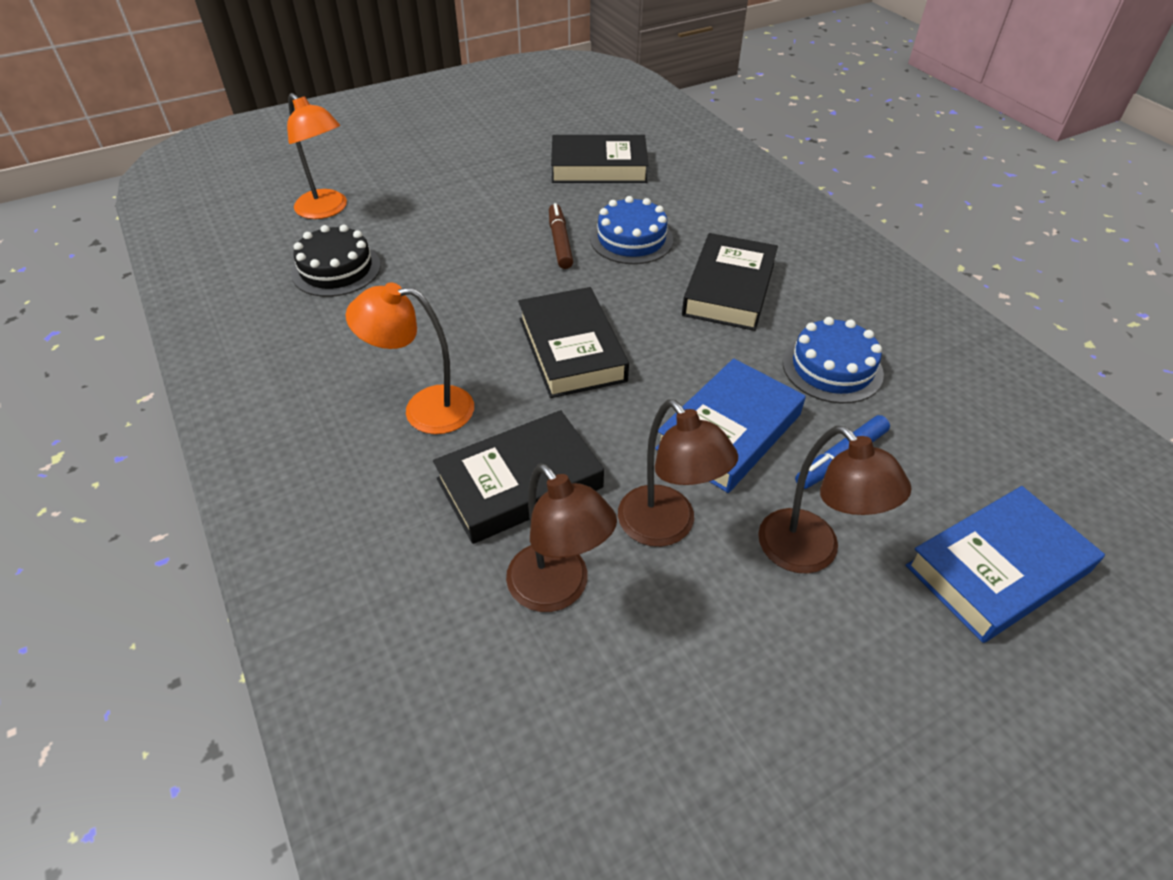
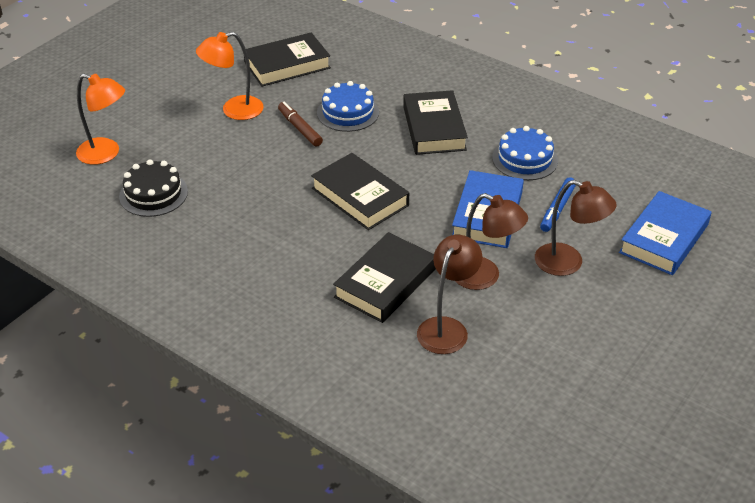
camera: 25 degrees left, 5 degrees down
(424, 409) = (293, 262): orange lamp -> orange lamp (234, 110)
(558, 590) = (447, 328): brown lamp -> brown lamp turned 90 degrees counterclockwise

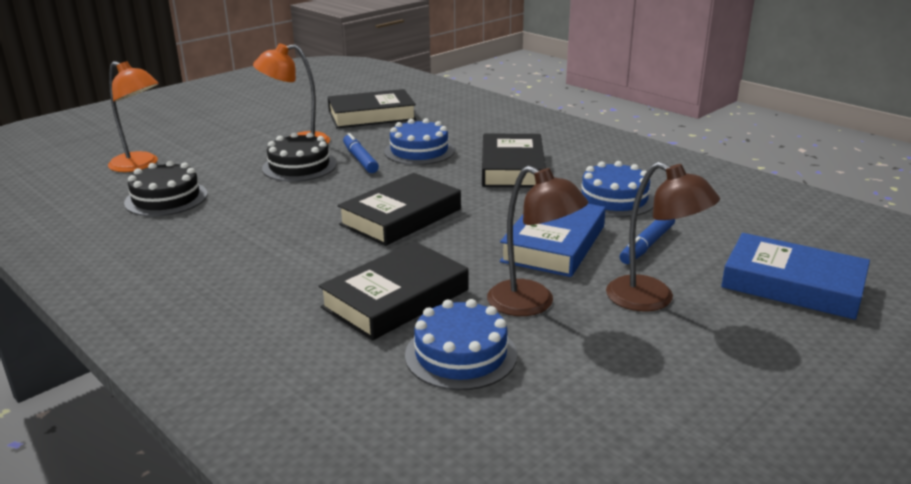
camera: 10 degrees right, 15 degrees down
(250, 142) = (299, 166): none -> black cake
(300, 128) = (360, 159): brown marker -> blue marker
(360, 197) = (401, 217): black book -> black book turned 75 degrees clockwise
(447, 328) = (461, 354): brown lamp -> blue cake
(664, 238) = (792, 284): blue book -> blue book turned 75 degrees clockwise

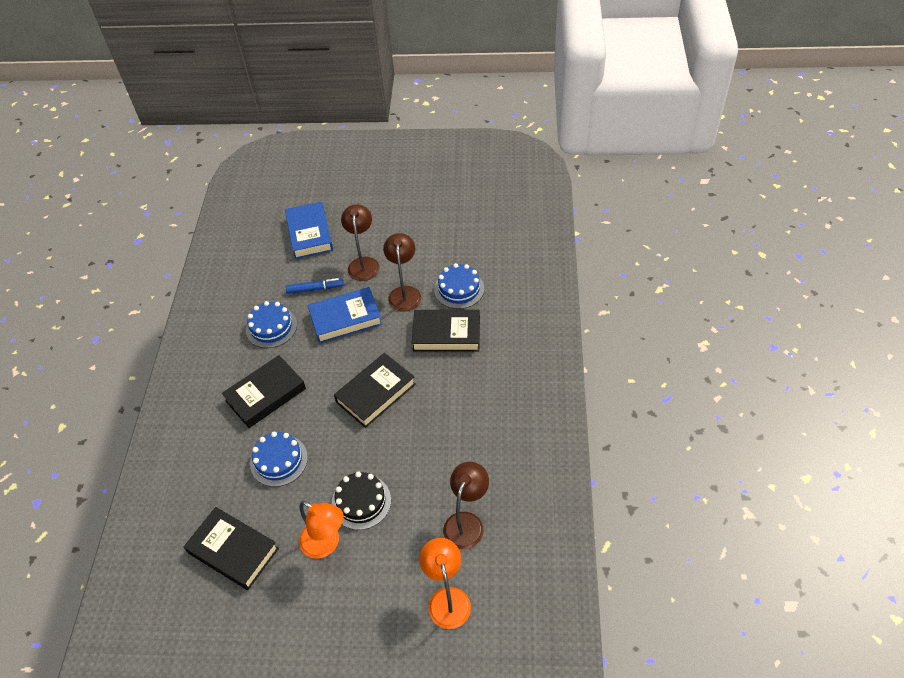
camera: 130 degrees left, 25 degrees up
(166, 198) = (466, 522): black cake -> brown lamp
(360, 159) = (321, 479): blue marker -> none
(401, 217) = (375, 393): black book -> black book turned 45 degrees counterclockwise

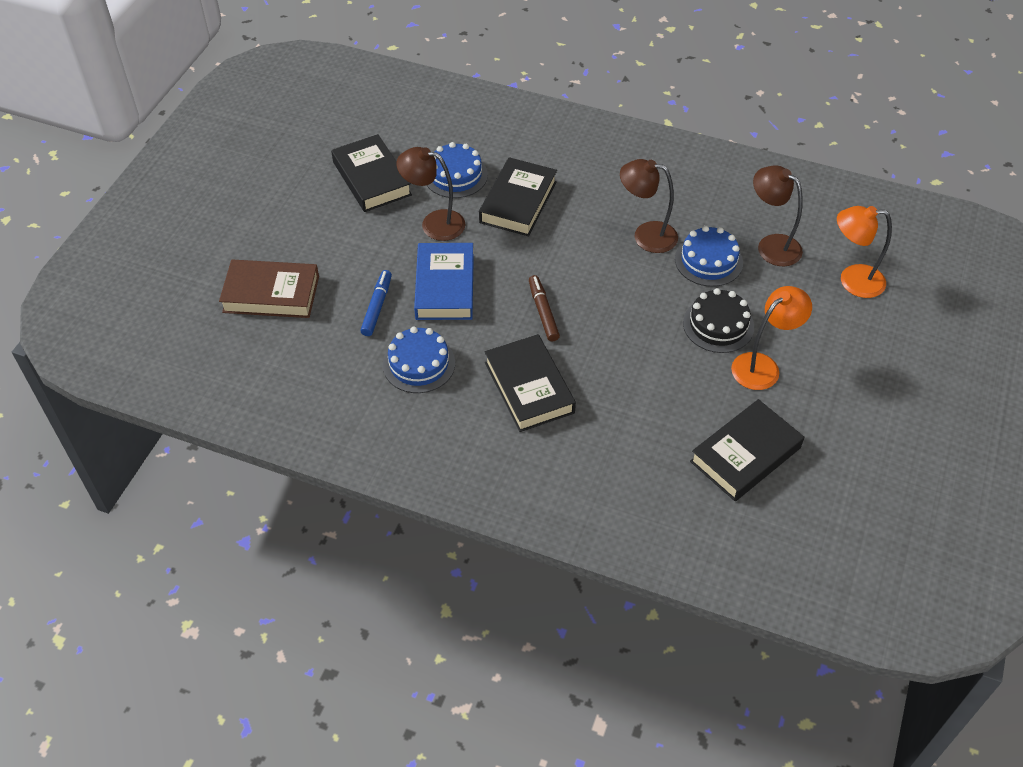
camera: 75 degrees left, 0 degrees up
(279, 460) = (635, 390): blue cake -> blue cake (708, 261)
(310, 234) = (271, 294): blue book -> brown book
(339, 382) = (543, 312): none -> brown marker
(363, 263) = (361, 250): brown lamp -> brown lamp (646, 235)
(375, 393) = (574, 282): black book -> black book (372, 178)

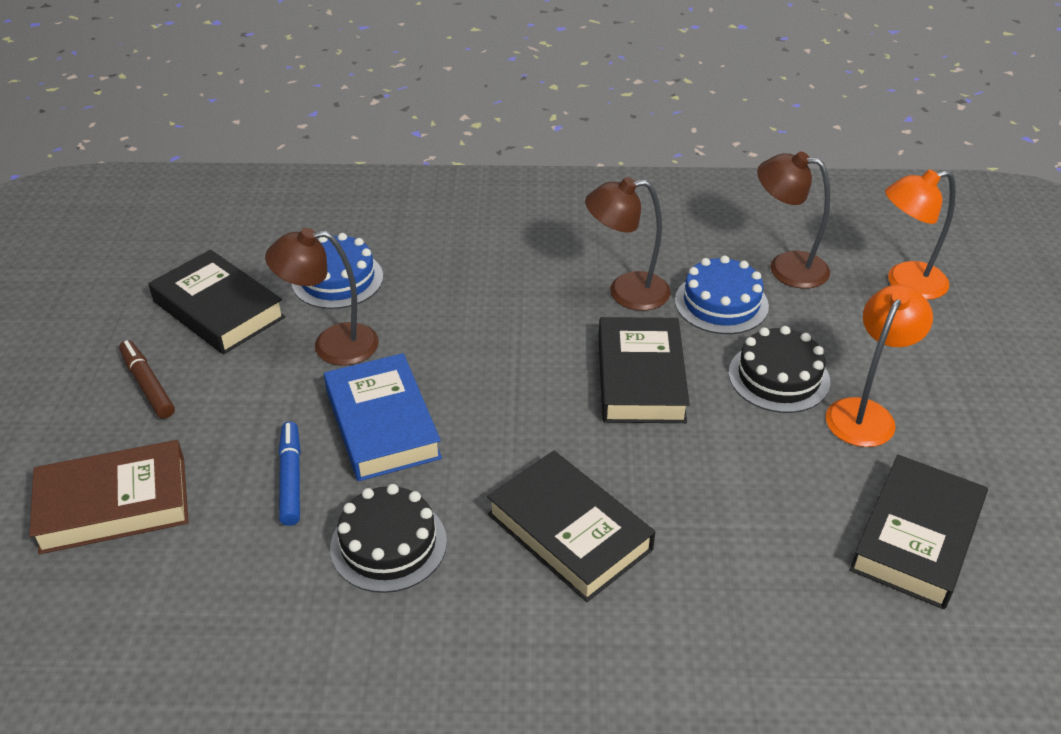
camera: 20 degrees left, 10 degrees down
(419, 364) = (388, 544): blue cake -> black cake
(518, 202) = (438, 292): black book -> black book (640, 378)
(543, 312) = (538, 422): brown marker -> brown marker (147, 385)

